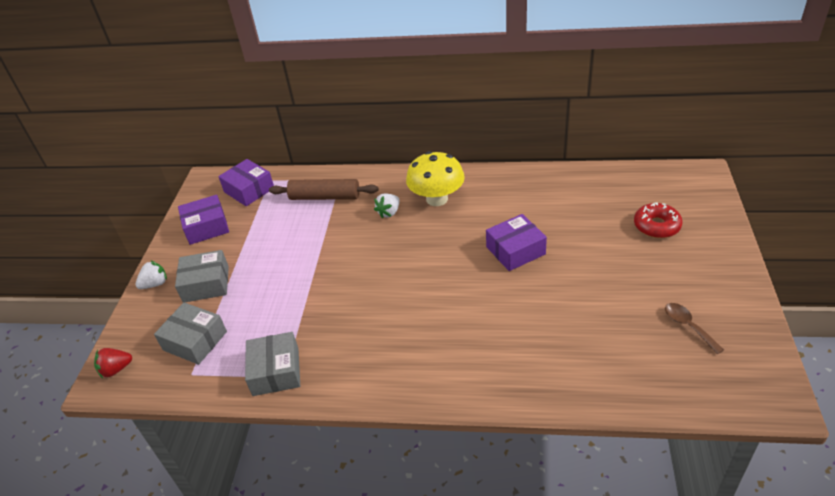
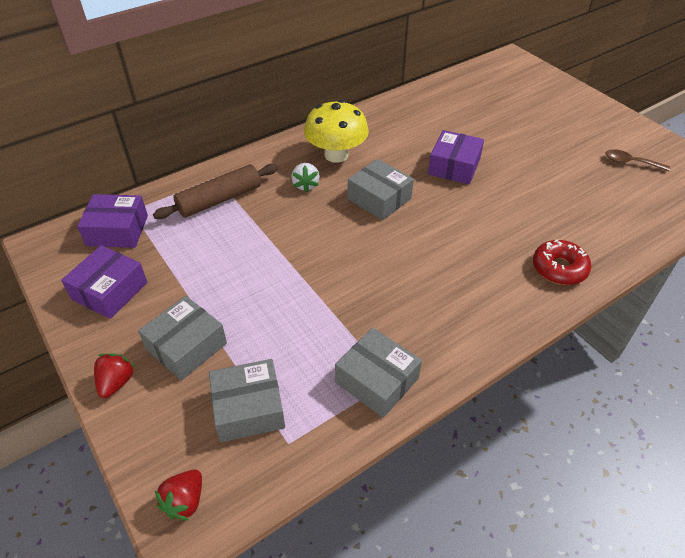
camera: 45 degrees left, 5 degrees up
(155, 284) = (116, 382): white strawberry -> red strawberry
(426, 248) = (379, 198): none -> grey box
(656, 226) = (528, 105): red donut -> red donut (559, 268)

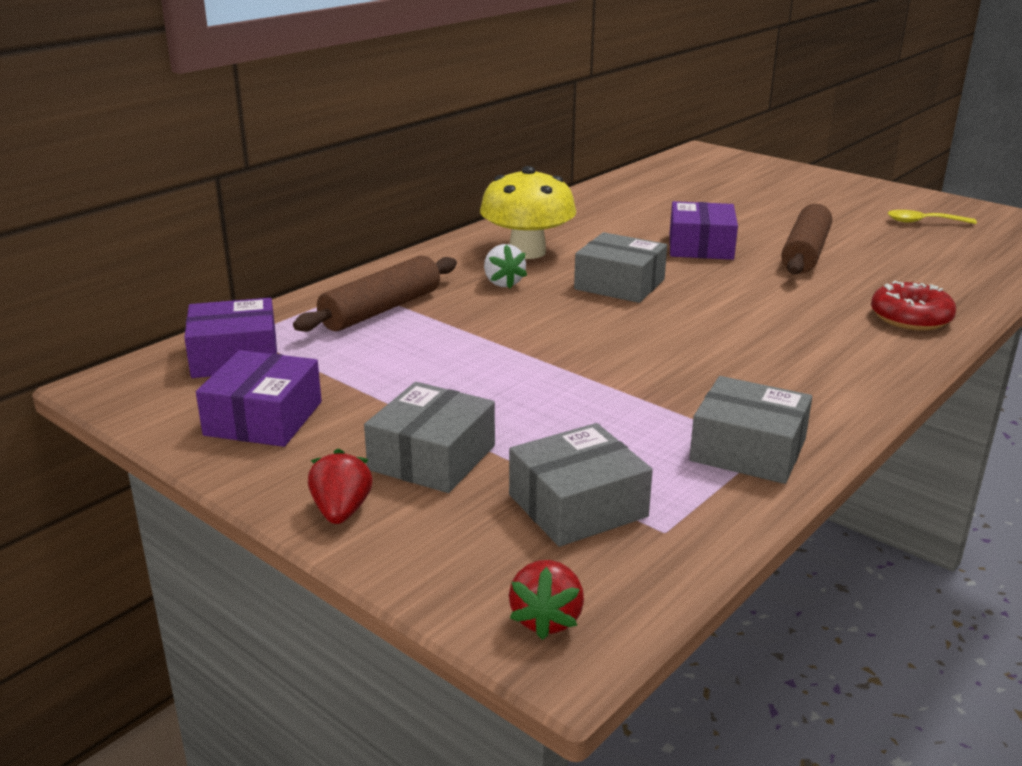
camera: 15 degrees left, 20 degrees down
(523, 184) = (805, 253): none -> brown rolling pin
(630, 162) = (923, 222): brown spoon -> yellow spoon

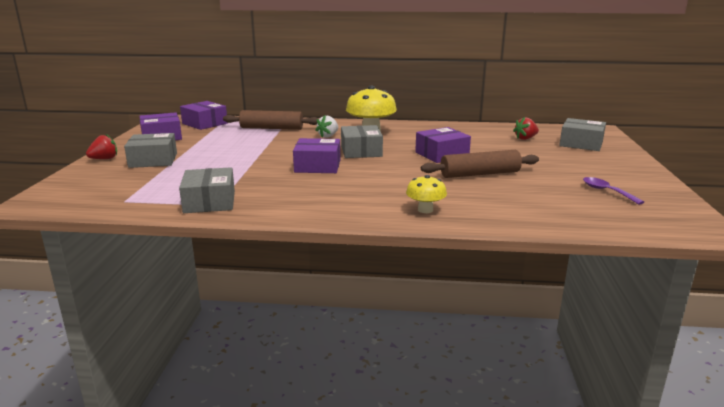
camera: 55 degrees right, 5 degrees down
(546, 619) = (48, 197): red strawberry -> red strawberry (525, 138)
(577, 506) = (133, 185): grey box -> grey box (581, 144)
(656, 330) = (317, 166): none -> purple box
(910, 318) = (425, 210): red donut -> yellow mushroom
(923, 222) = (607, 191): yellow spoon -> purple spoon

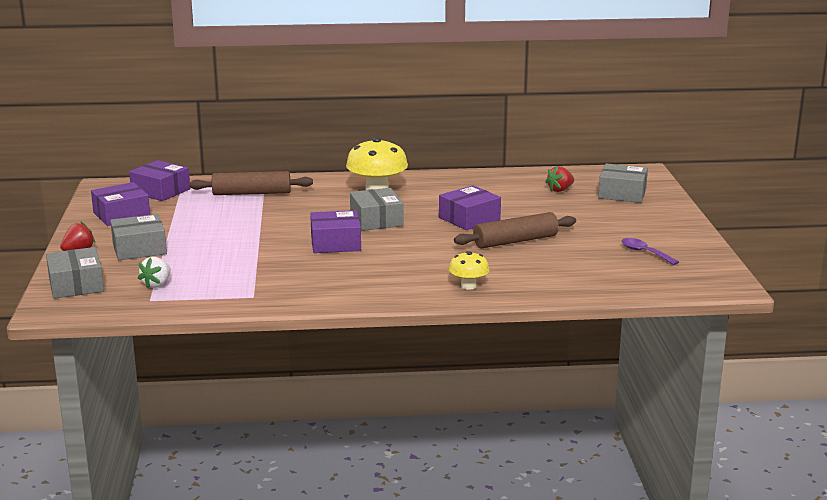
camera: 10 degrees left, 0 degrees up
(209, 202) = (243, 294): grey box -> grey box (76, 285)
(328, 136) = (328, 201): white strawberry -> white strawberry (157, 284)

